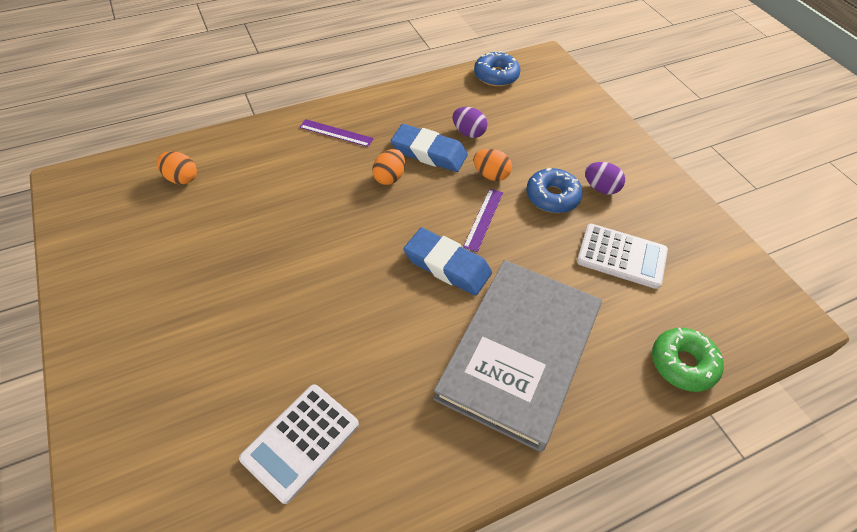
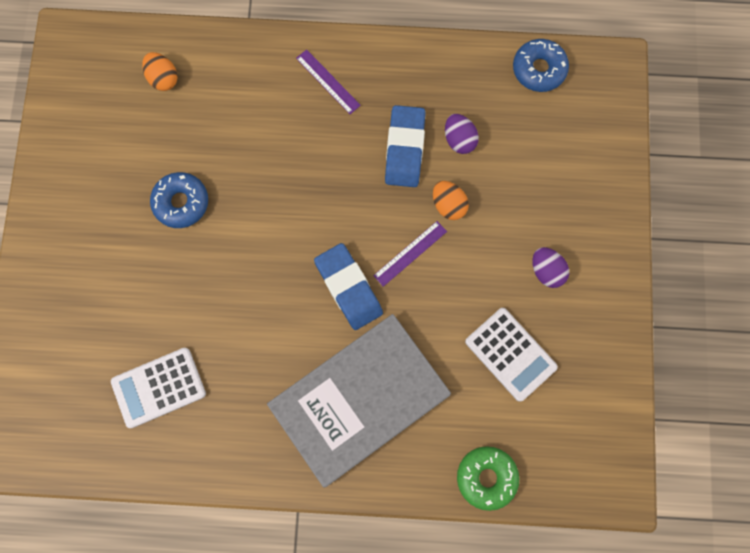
camera: 30 degrees right, 25 degrees up
(389, 177) = (350, 163): orange egg -> none
(429, 153) = (404, 149): blue eraser -> blue eraser turned 45 degrees clockwise
(552, 197) = (491, 258): blue donut -> blue donut (181, 202)

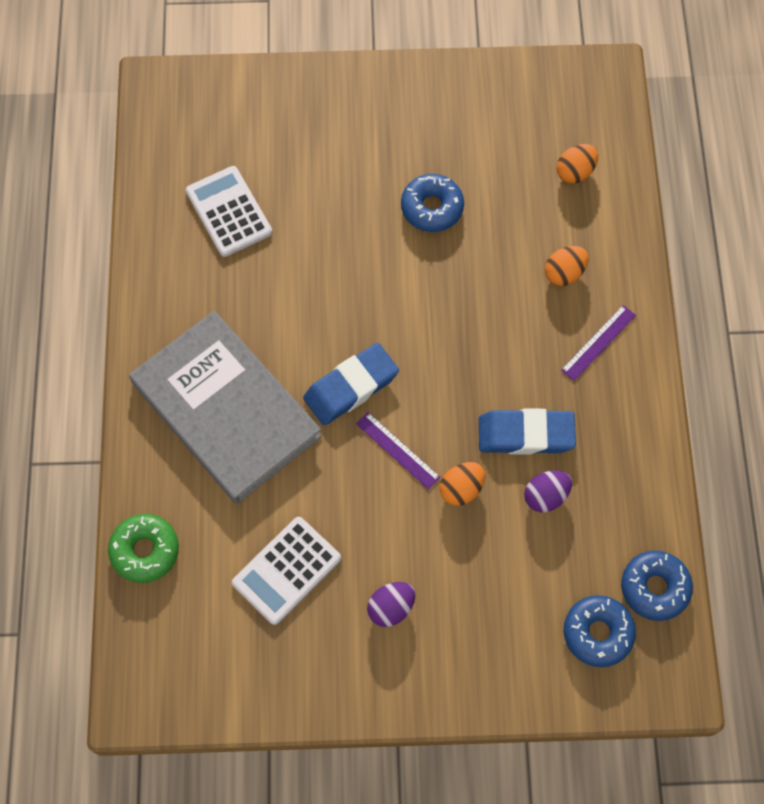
camera: 85 degrees right, 10 degrees down
(260, 100) = (564, 273): none -> orange egg
(572, 115) = (597, 633): none -> blue donut

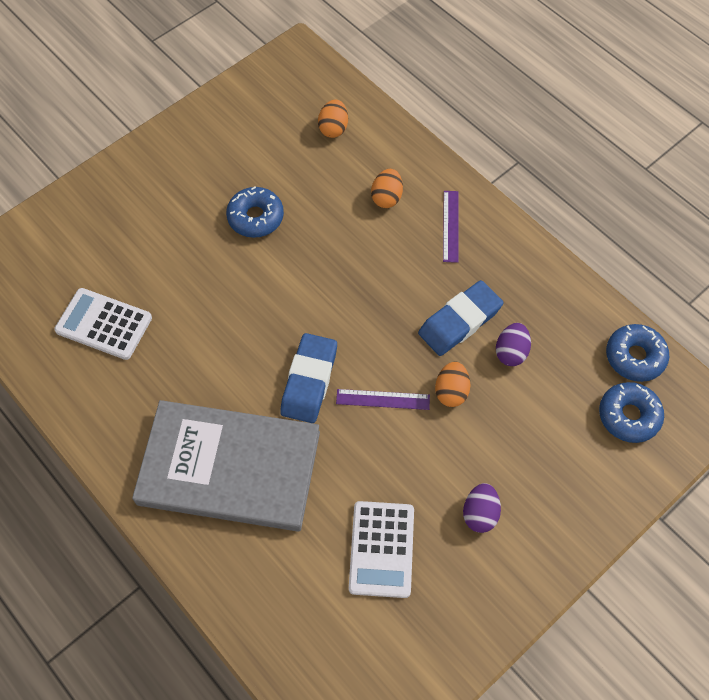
camera: 40 degrees left, 5 degrees down
(145, 551) = (260, 624): green donut -> none

